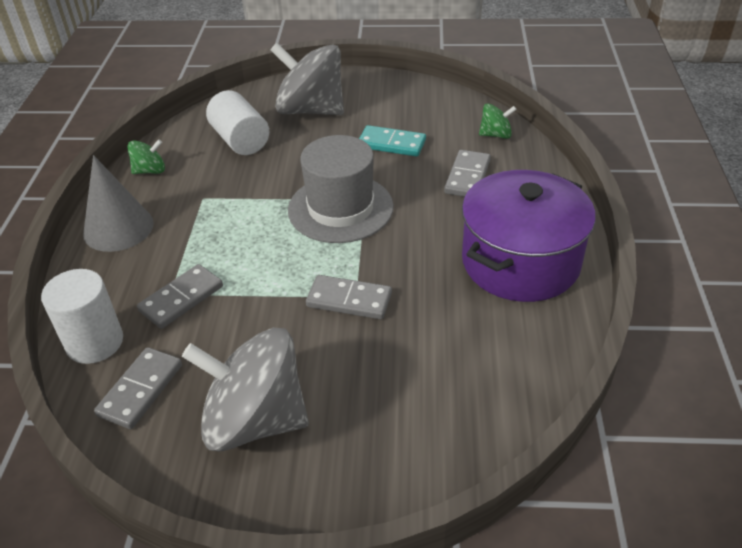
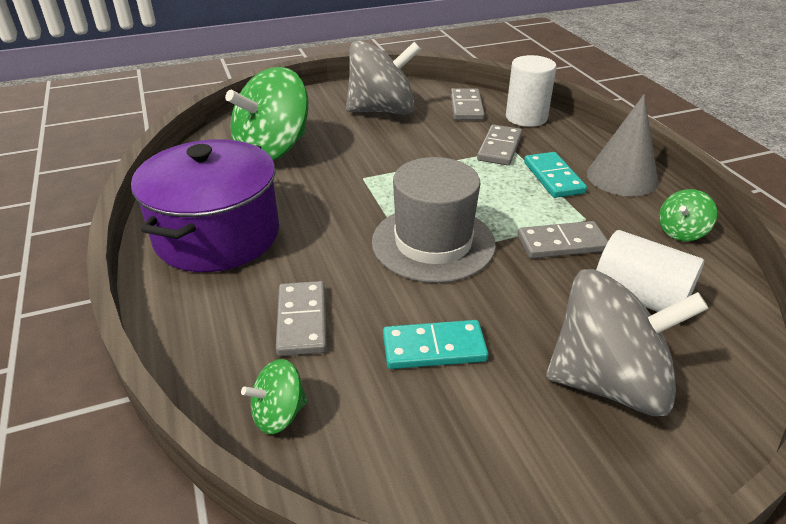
camera: 155 degrees right, 5 degrees down
(177, 244) = (553, 178): none -> turquoise domino
(349, 300) = (366, 174): grey domino -> grey domino (561, 243)
(438, 374) = (273, 150): none -> green spinning top

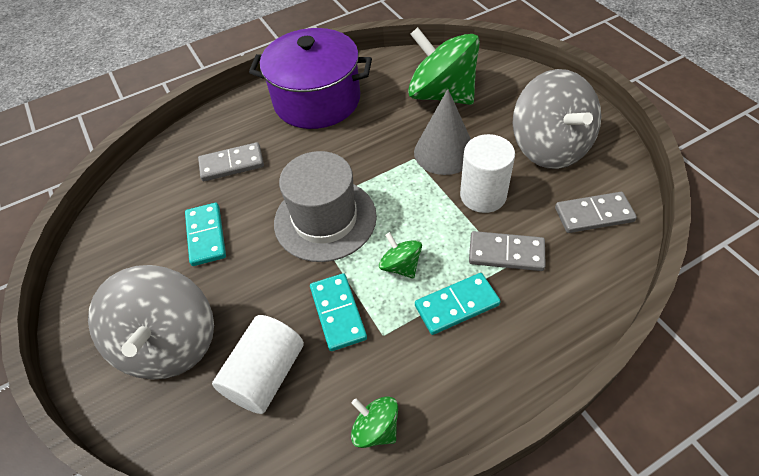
camera: 85 degrees right, 15 degrees up
(279, 414) = (157, 173): green spinning top -> green spinning top (400, 266)
(526, 117) = (594, 275): white cylinder -> white cylinder (483, 195)
(561, 243) = (338, 313): grey domino -> turquoise domino
(622, 177) = (478, 376): grey cone -> grey cone (444, 152)

